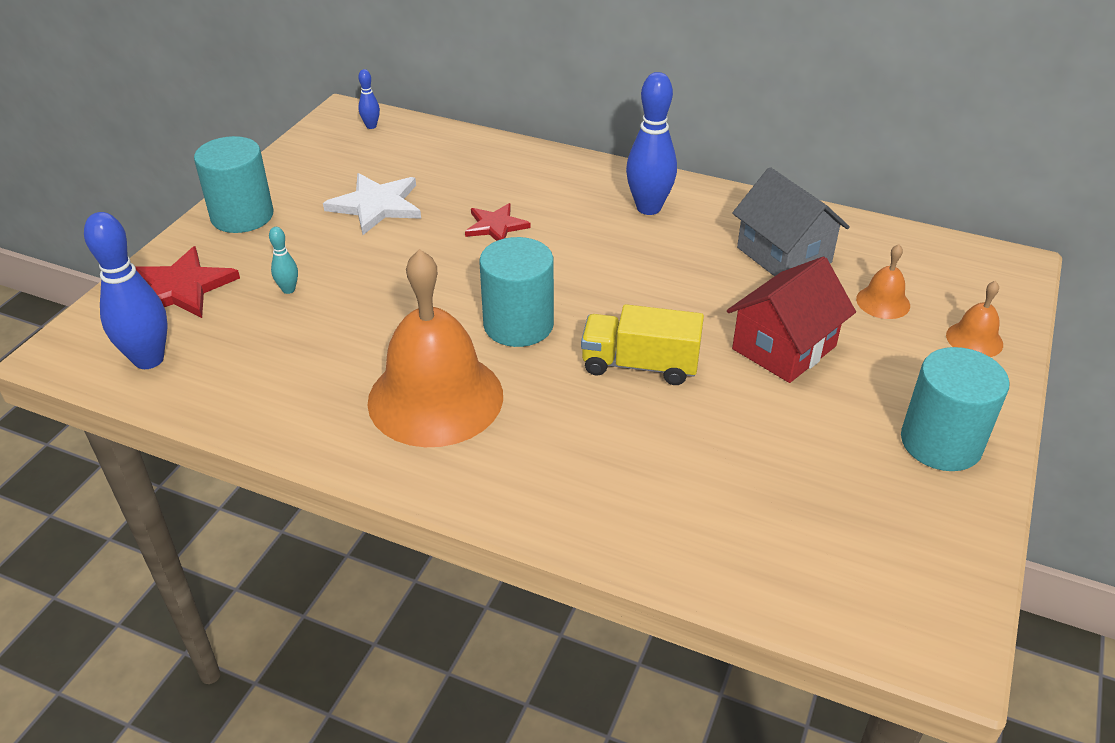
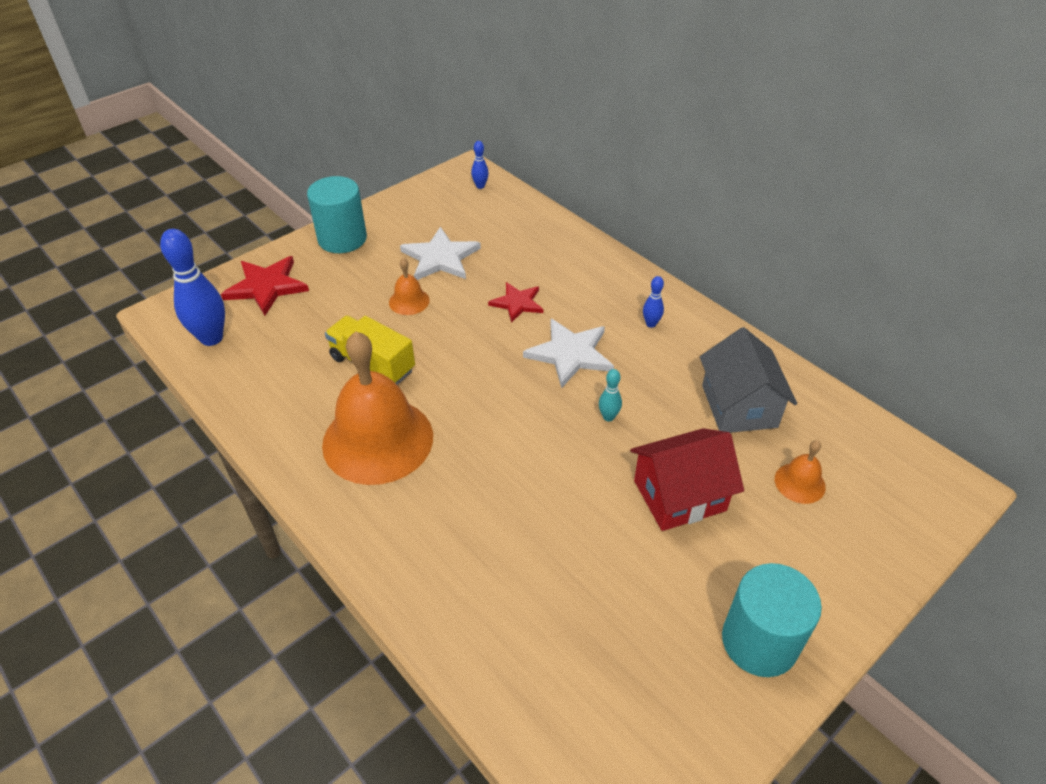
camera: 25 degrees right, 5 degrees up
(288, 290) = (335, 311): turquoise bowling pin -> turquoise bowling pin (608, 417)
(518, 325) = (478, 397): turquoise cylinder -> none
(586, 257) = (570, 354): none -> white star
(640, 365) = (548, 468): yellow truck -> yellow truck (372, 364)
(648, 208) = (651, 324): blue bowling pin -> blue bowling pin, size x0.47
(974, 339) = (862, 551): orange bell -> orange bell (409, 301)

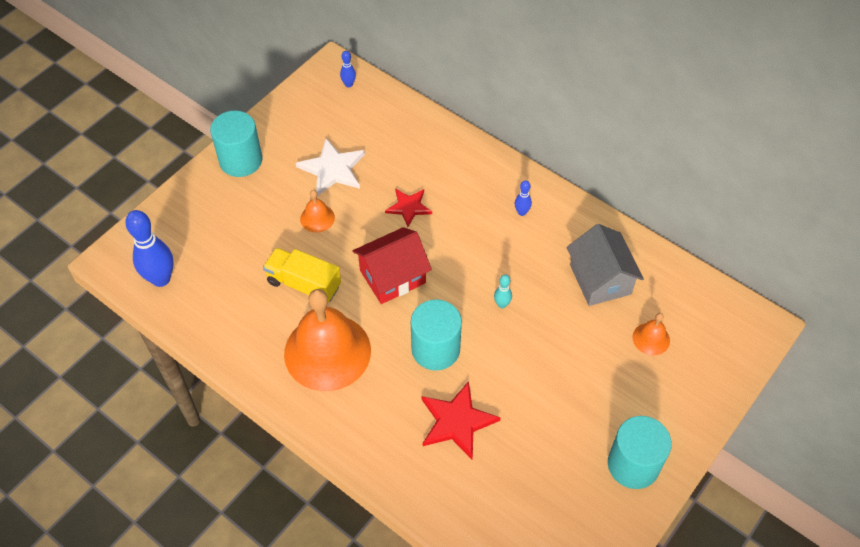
camera: 10 degrees left, 10 degrees up
(266, 286) = (190, 220): red star -> red star (456, 421)
(513, 456) = (435, 349): none -> turquoise cylinder
(570, 354) = (461, 251): white star -> none
(679, 495) = (565, 363): red house -> red house (392, 277)

